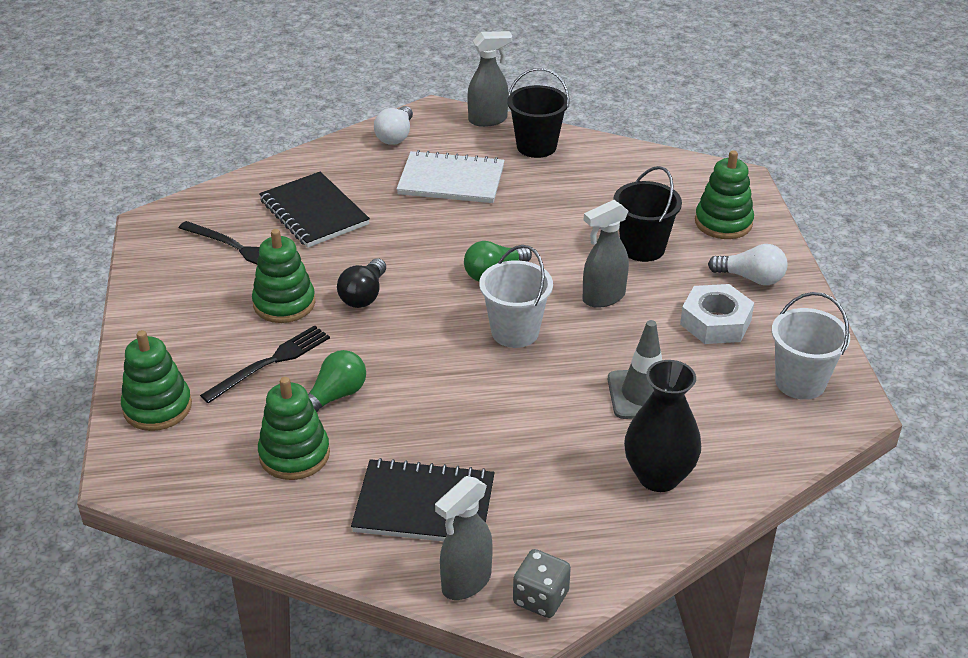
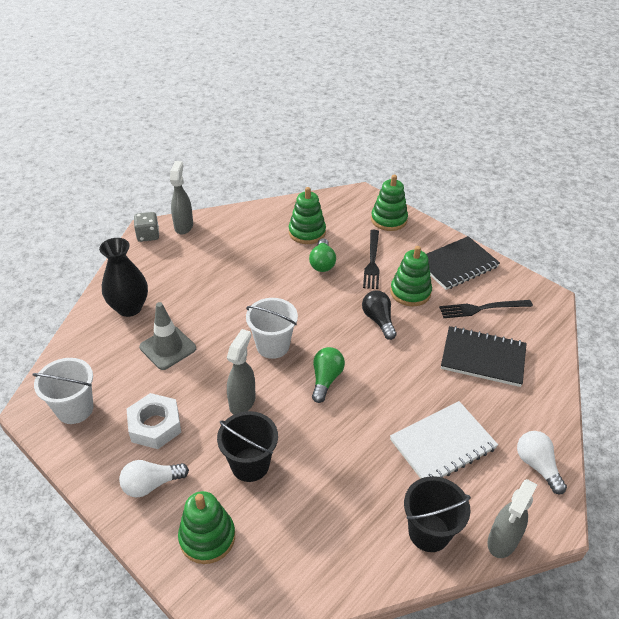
camera: 140 degrees right, 5 degrees up
(424, 505) = (229, 242): black notebook -> black notebook (456, 265)

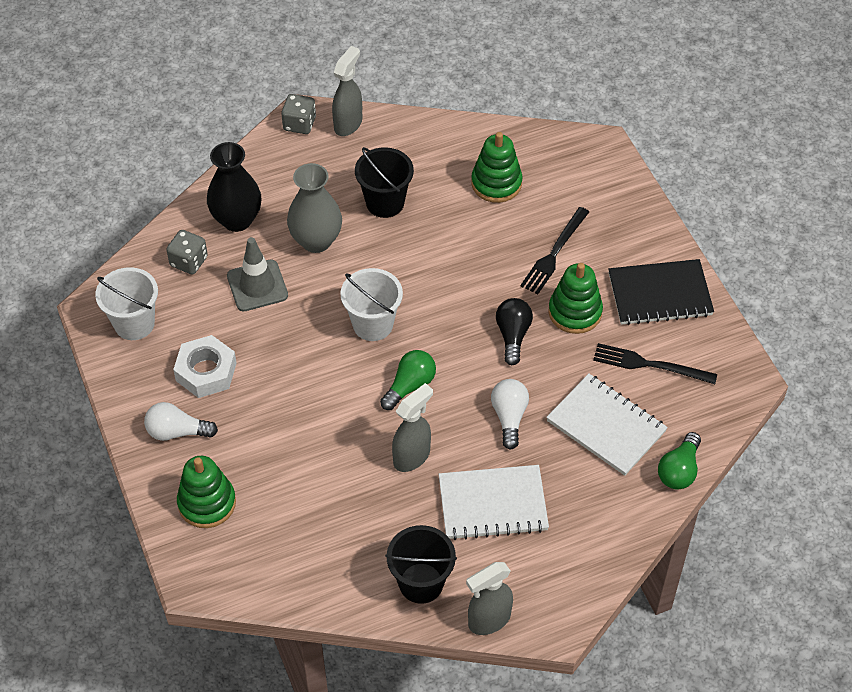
camera: 25 degrees right, 10 degrees up
(103, 348) = (189, 261): none -> grey dice
(198, 303) = (316, 241): none -> grey vase
(242, 401) = (307, 378): grey spray bottle -> grey spray bottle (412, 456)
(250, 465) = (281, 449): black bucket -> black bucket (385, 202)
(322, 263) = (490, 234): green light bulb -> green light bulb (679, 470)
(389, 220) = (614, 198): green stacking toy -> none
(483, 358) = (606, 426): black notebook -> white notebook
(537, 465) = (579, 565): white light bulb -> white light bulb (509, 417)

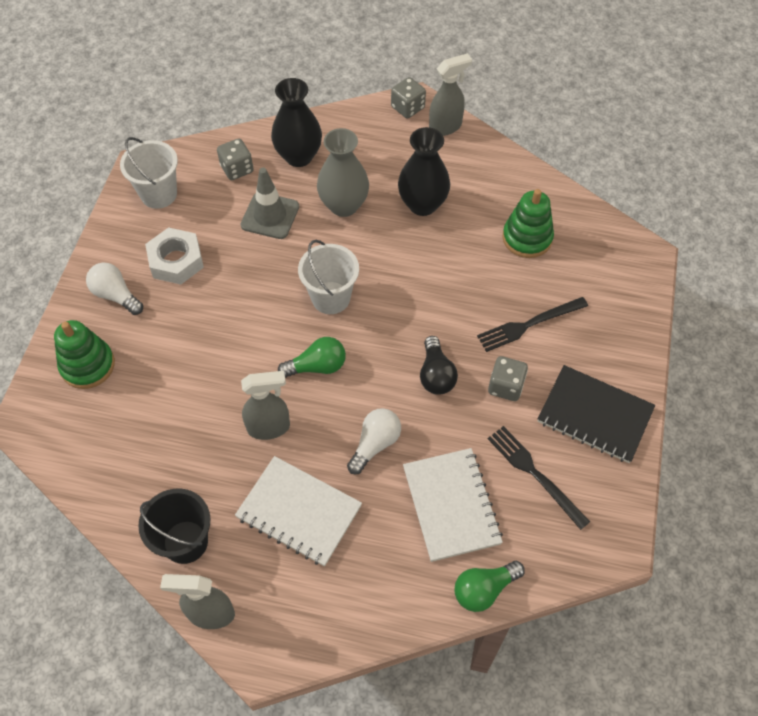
camera: 35 degrees right, 5 degrees up
(385, 202) = (422, 204): black bucket -> black vase
(513, 335) = (436, 375): black light bulb -> black light bulb turned 135 degrees clockwise
(575, 312) = (505, 386): green stacking toy -> grey dice

